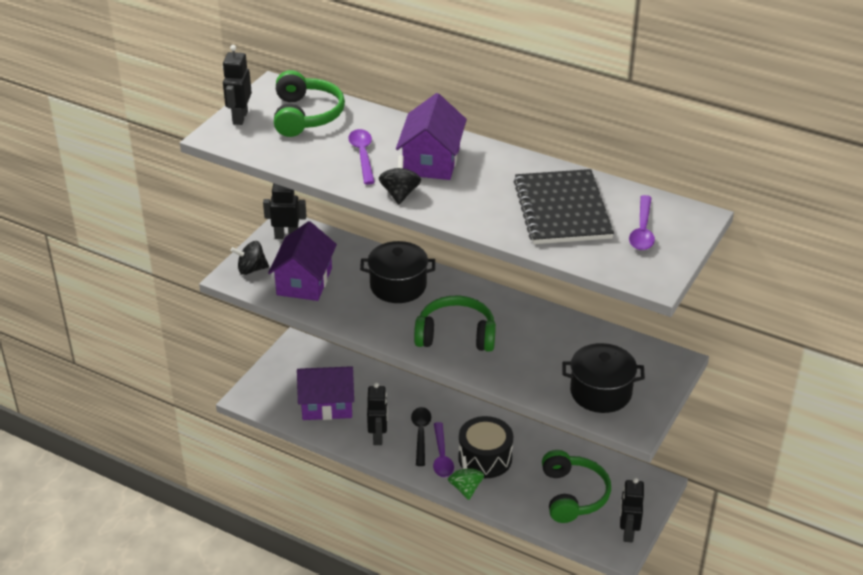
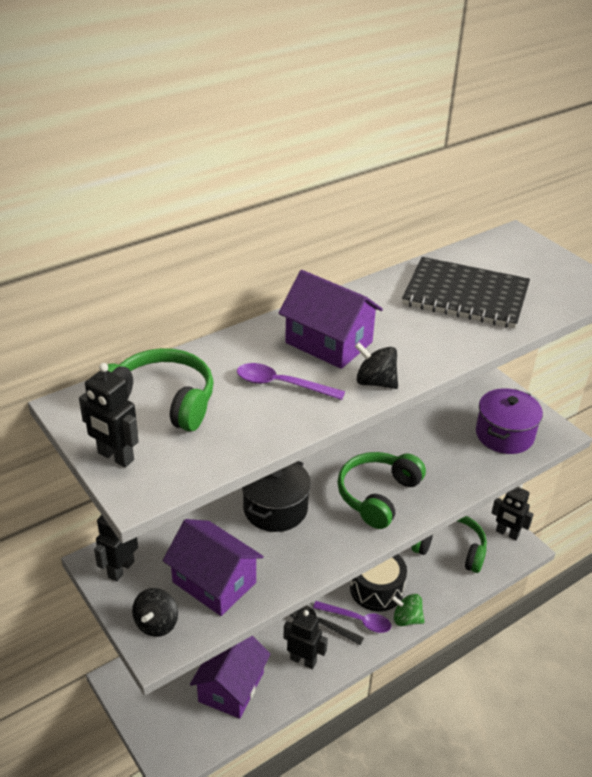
camera: 65 degrees left, 0 degrees up
(601, 392) = (504, 435): black pot -> purple pot
(642, 230) = (521, 267): purple spoon -> none

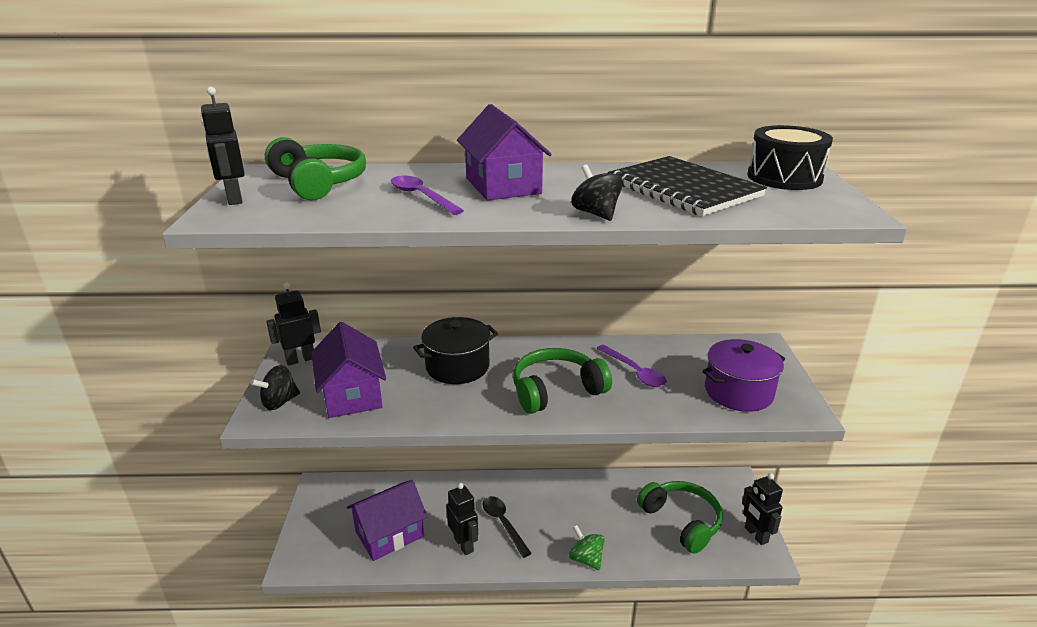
camera: 35 degrees right, 10 degrees down
(357, 620) = (539, 537): purple spoon -> purple spoon (634, 372)
(375, 382) = (503, 214): black spinning top -> black spinning top (596, 214)
(376, 589) = (579, 521): black drum -> black drum (784, 177)

